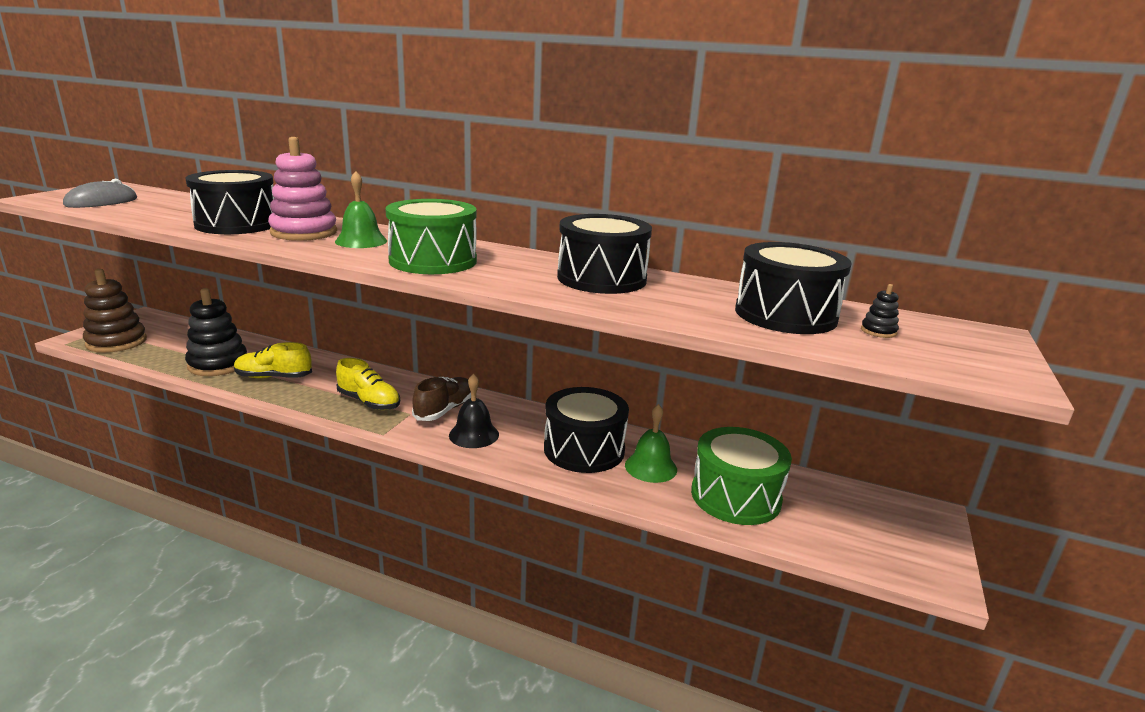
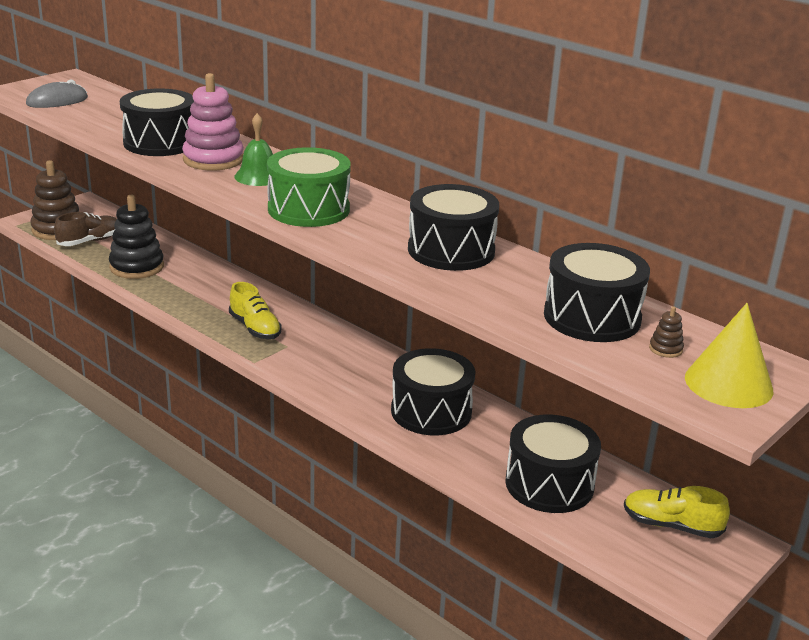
camera: 20 degrees right, 5 degrees up
(274, 377) = (180, 288): yellow shoe -> yellow shoe (671, 525)
(444, 410) = (320, 348): brown shoe -> brown shoe (90, 241)
(474, 434) = (335, 377): black bell -> none
(651, 467) = (485, 441): green bell -> none
(735, 496) = (549, 484): green drum -> black drum
(878, 331) = (665, 349): black stacking toy -> brown stacking toy
(966, 351) = (728, 383): none -> yellow cone

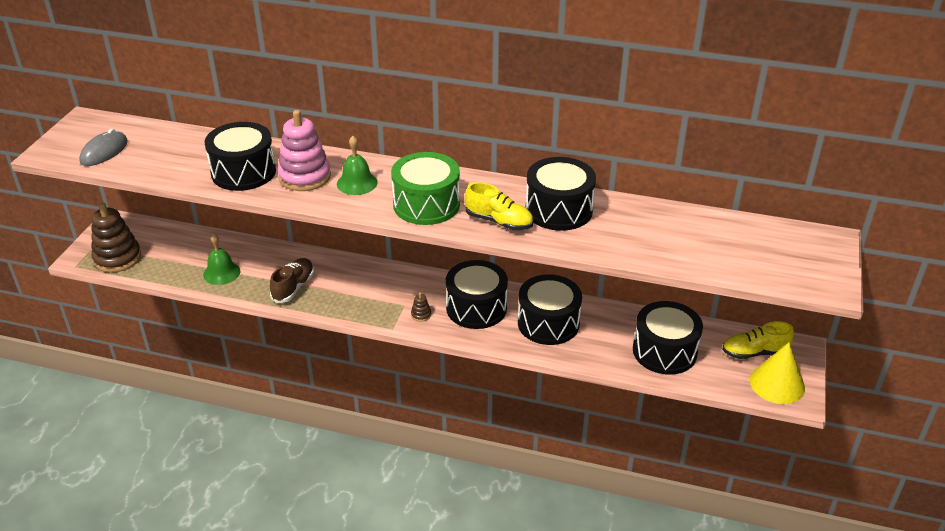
camera: 25 degrees left, 10 degrees up
(90, 241) = (157, 260): brown shoe -> brown shoe (293, 287)
(137, 267) = (221, 273): black stacking toy -> green bell
(255, 328) = (367, 298): yellow shoe -> yellow shoe (499, 221)
(592, 317) = (695, 238): black drum -> black drum (476, 308)
(665, 349) = (757, 248): brown stacking toy -> brown stacking toy (421, 315)
(728, 383) = (812, 263): yellow cone -> yellow cone (777, 384)

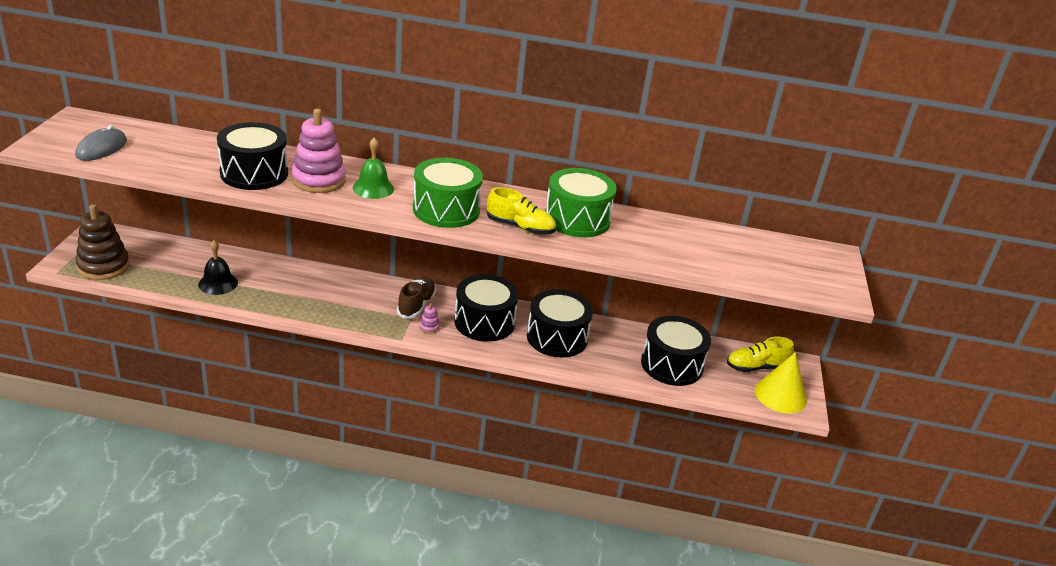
camera: 10 degrees left, 5 degrees down
(221, 273) = (218, 283): green bell -> black bell
(293, 287) = (295, 299): brown shoe -> brown shoe (416, 305)
(421, 315) = (429, 327): brown stacking toy -> pink stacking toy
(559, 210) = (577, 219): black drum -> green drum

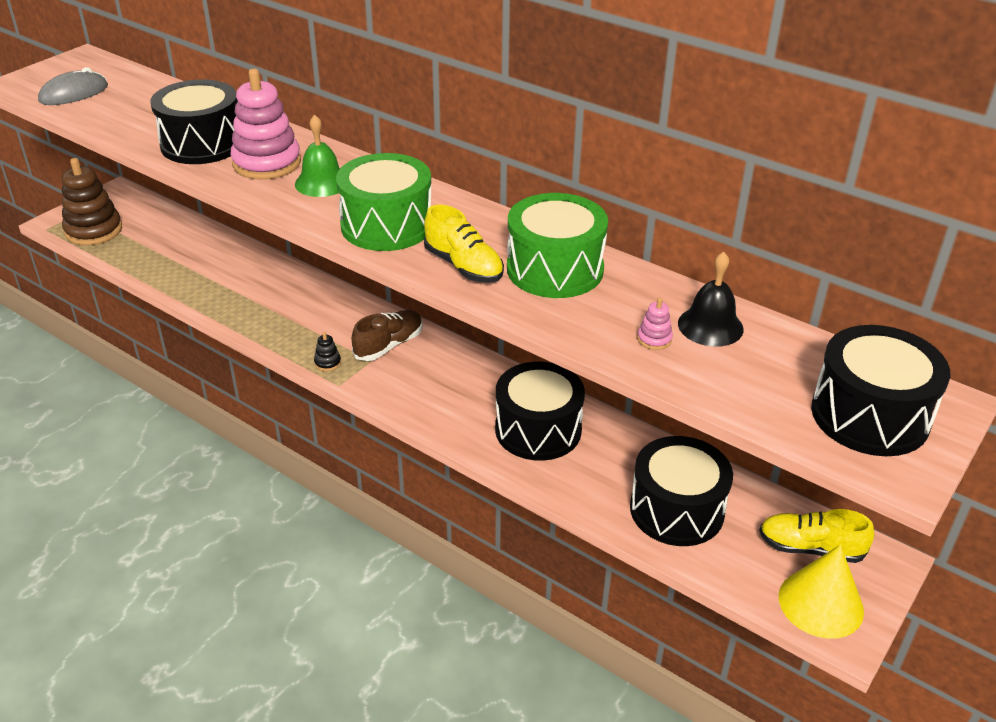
camera: 30 degrees right, 5 degrees up
(218, 283) = (189, 272): black bell -> black bell (710, 326)
(381, 326) = (327, 363): none -> black stacking toy
(429, 327) = (383, 377): pink stacking toy -> pink stacking toy (654, 339)
(484, 322) = (457, 386): black drum -> black drum (869, 415)

